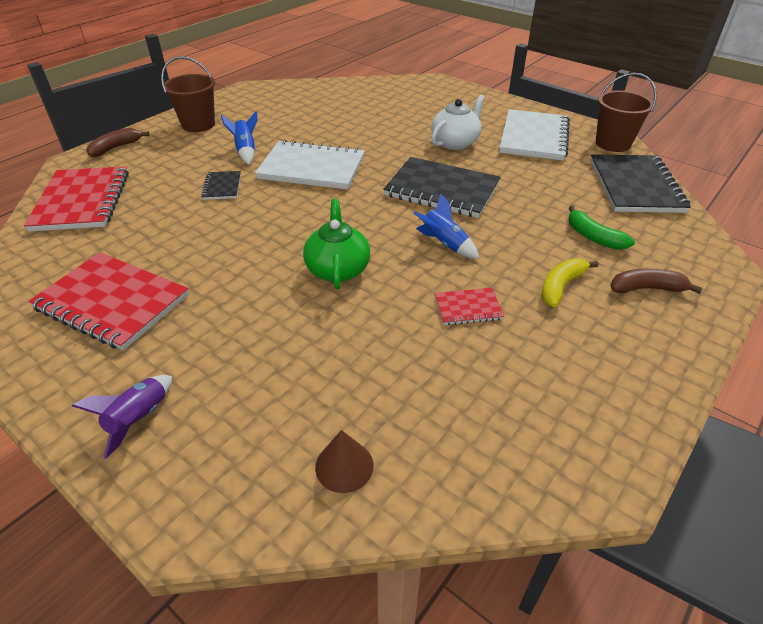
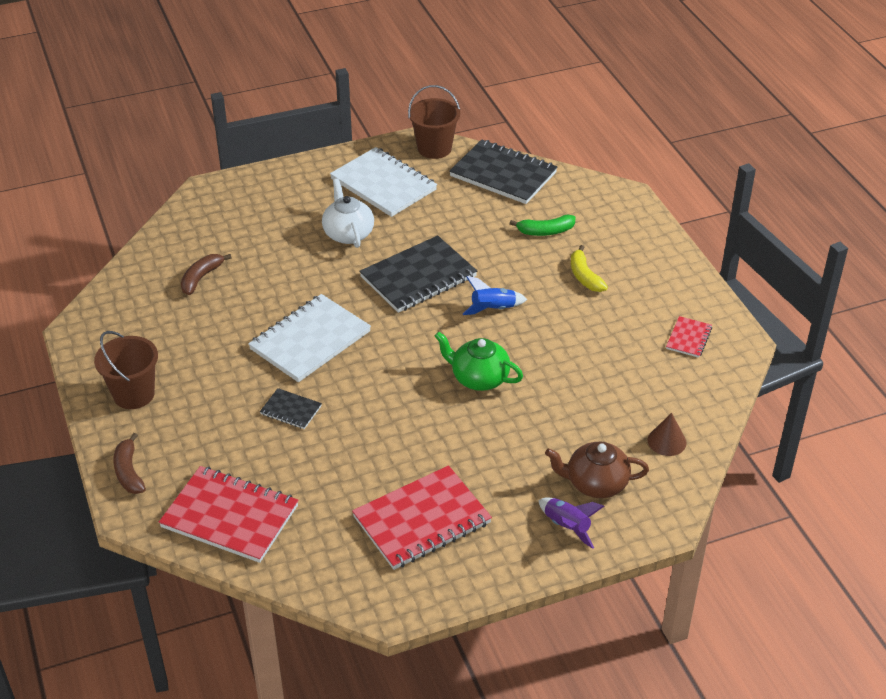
camera: 60 degrees left, 0 degrees up
(226, 419) = (595, 483): none -> brown teapot
(246, 151) = (232, 375): blue rocket -> none
(468, 308) = (573, 330): red notebook -> red notebook (689, 338)
(647, 288) = (615, 240): brown banana -> brown banana (201, 278)

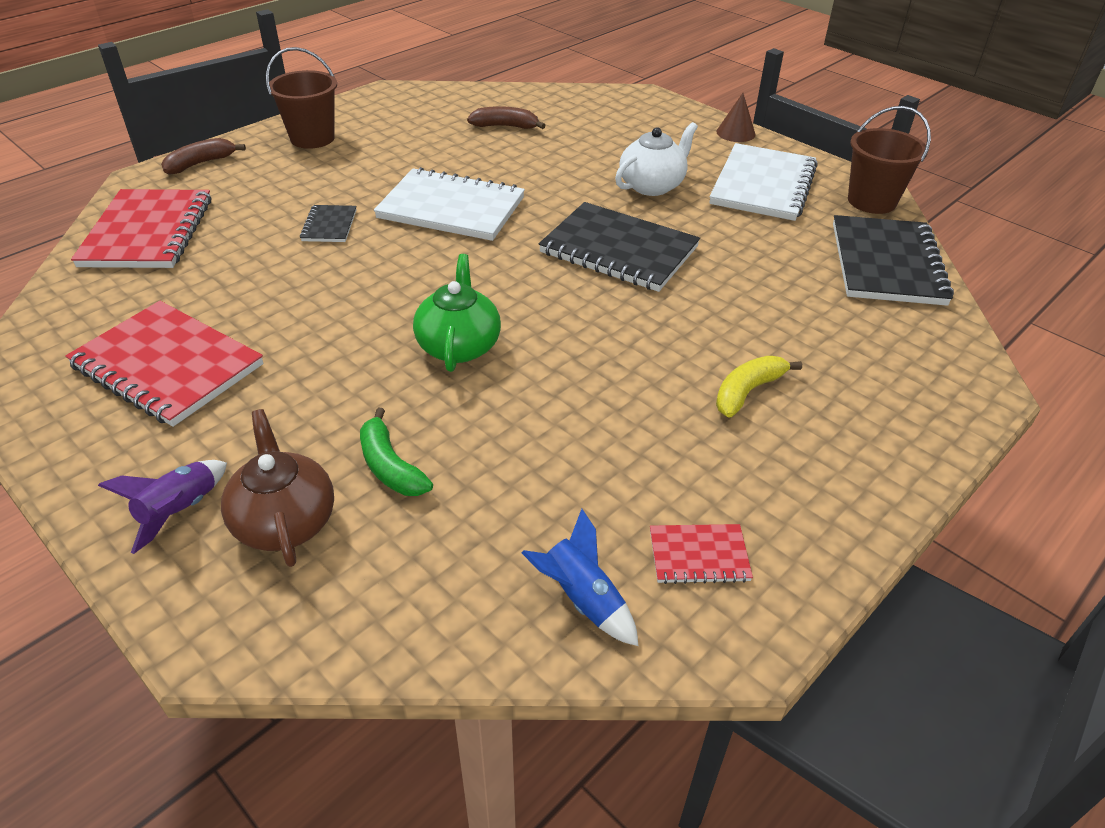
camera: 65 degrees right, 0 degrees up
(493, 309) = (606, 323): blue rocket -> blue rocket (582, 599)
(545, 231) = (809, 329): green banana -> green banana (390, 466)
(667, 441) = (418, 590): brown cone -> brown cone (735, 133)

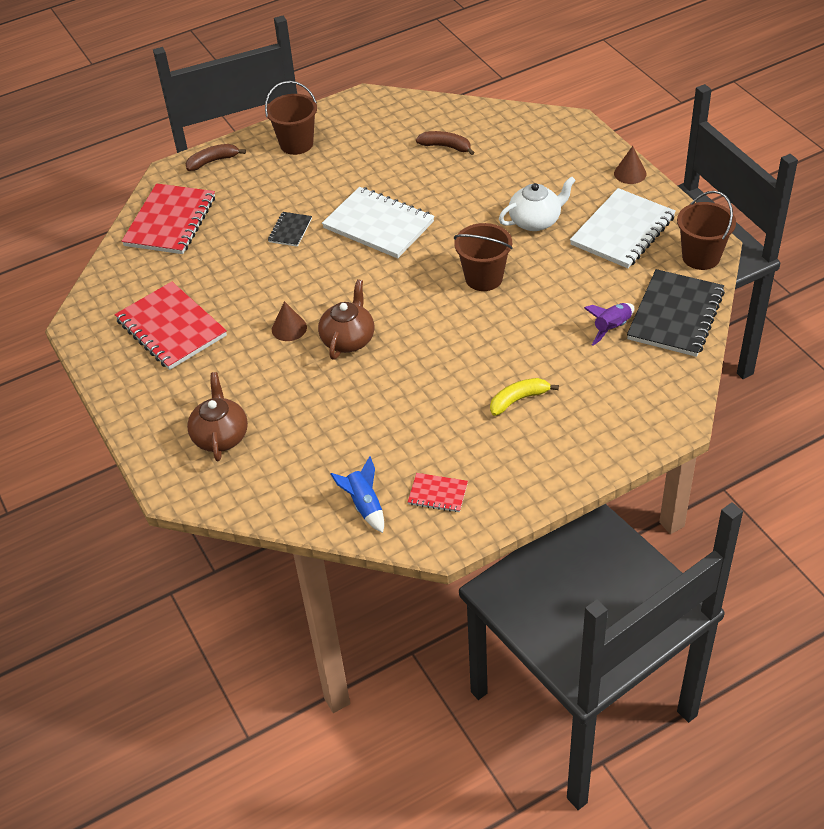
camera: 20 degrees right, 5 degrees up
(180, 511) = (167, 421): purple rocket -> purple rocket (612, 328)
(362, 342) = (289, 328): none -> brown cone
(390, 466) = (284, 414): green banana -> none
(459, 345) = (348, 339): green teapot -> brown teapot
(618, 250) = (484, 278): black notebook -> brown bucket

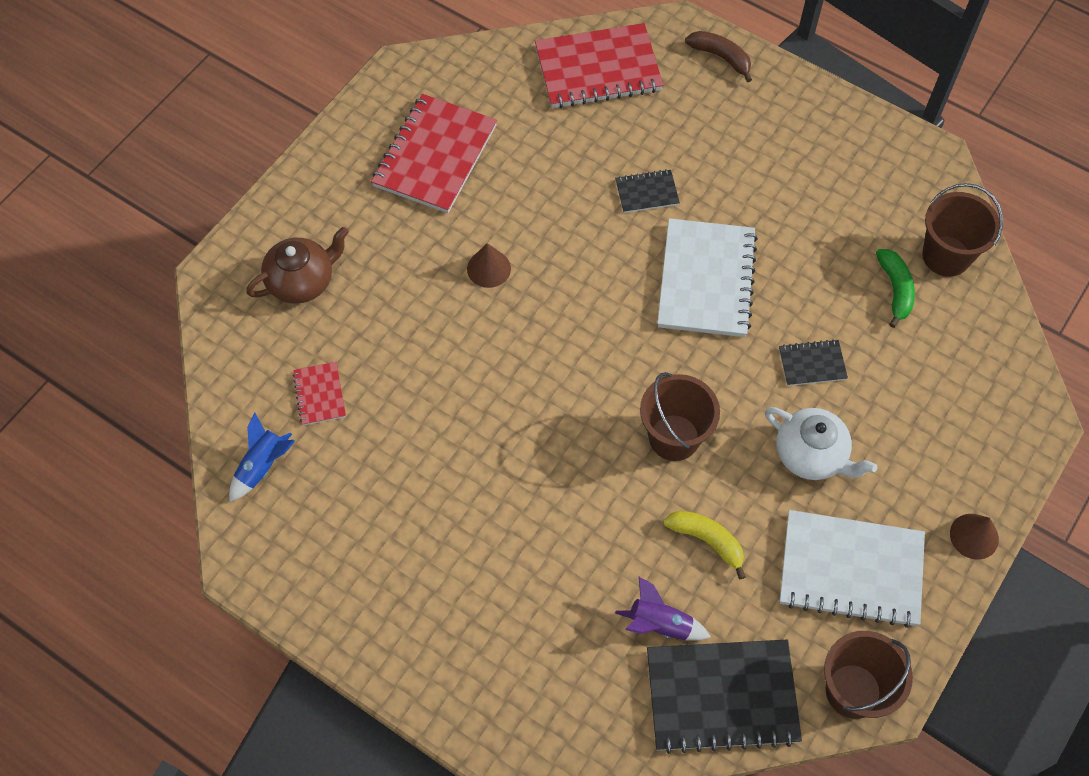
camera: 60 degrees right, 15 degrees up
(296, 144) = (802, 125): brown bucket -> brown bucket (946, 256)
(348, 339) = (499, 336): brown teapot -> none
(437, 494) = (307, 534): red notebook -> red notebook (319, 394)
(446, 147) = (895, 290): brown banana -> green banana
(473, 199) = (812, 364): none -> black notebook
(518, 400) = (487, 562): yellow banana -> yellow banana (707, 541)

